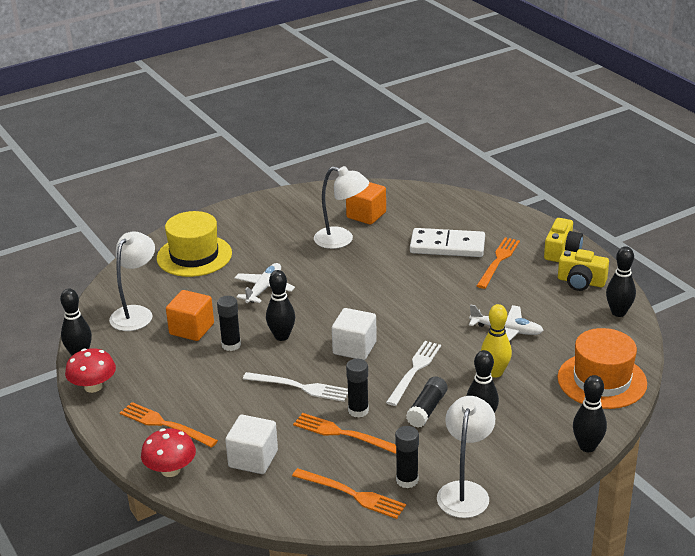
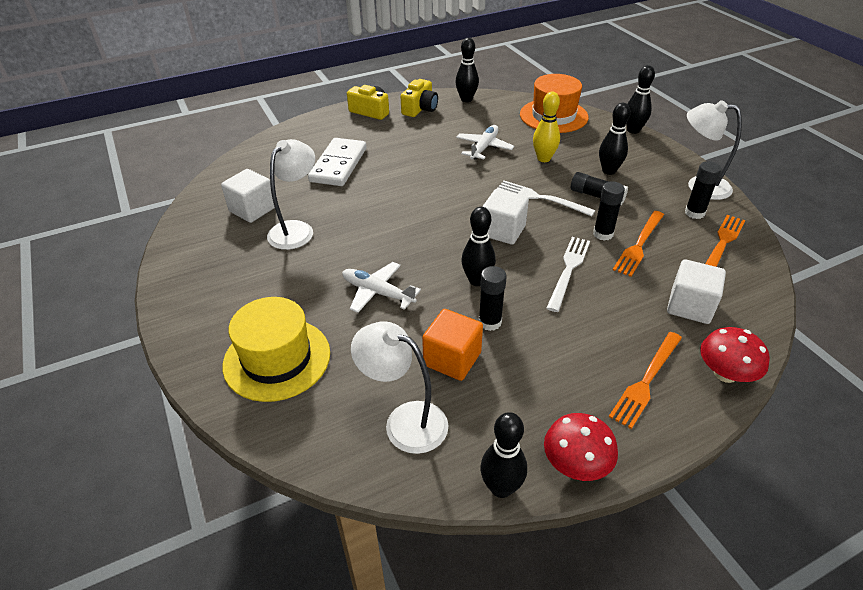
camera: 85 degrees left, 10 degrees up
(366, 215) = (252, 209): orange cube -> white cube
(498, 261) = (375, 141): orange fork -> none

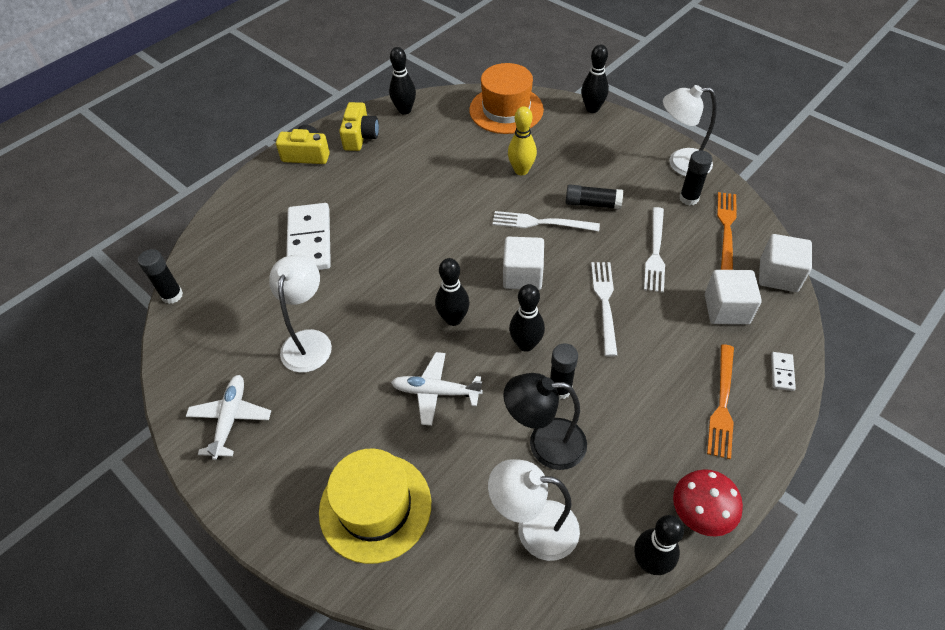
camera: 20 degrees left, 10 degrees up
(252, 209) = (244, 330): white cube -> white cube (778, 275)
(452, 359) = (545, 443): orange cube -> black lamp
(484, 148) = (454, 173): white plane -> white plane (230, 419)
(603, 234) = (618, 249): black glue stick -> black glue stick (172, 295)
(609, 171) = (590, 168): black bowling pin -> black bowling pin (453, 319)
(639, 244) = (655, 252): orange fork -> white fork
(725, 373) = (782, 372): red mushroom -> white domino

